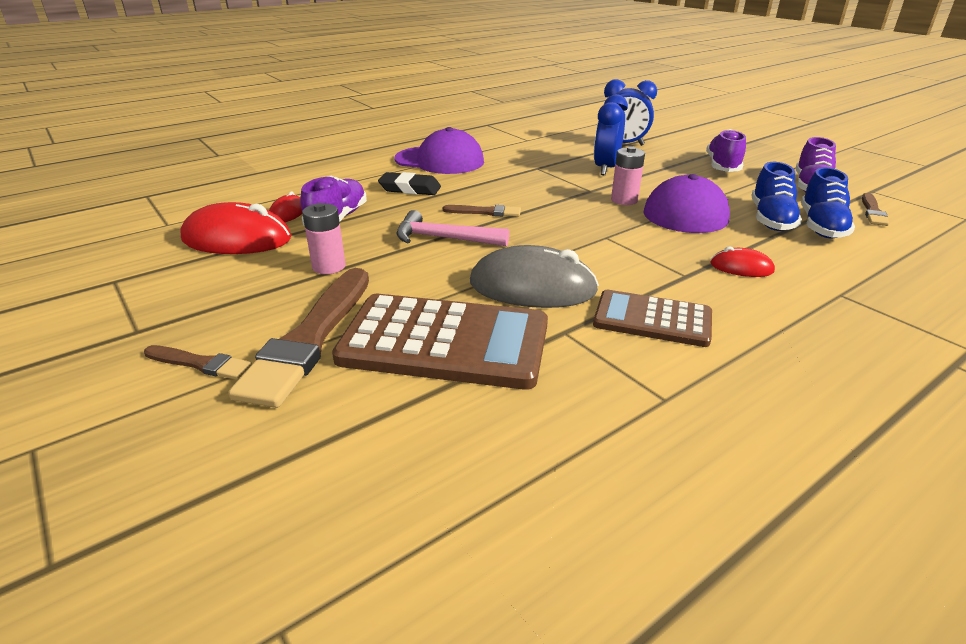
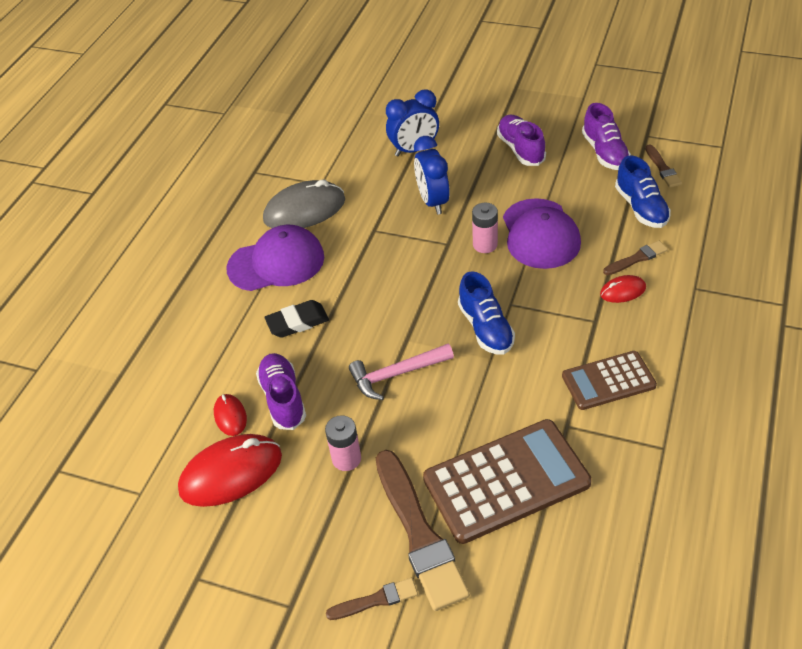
camera: 30 degrees left, 15 degrees up
(485, 212) = (394, 321): brown brush -> brown brush (636, 258)
(532, 287) = (511, 393): grey mouse -> grey mouse (304, 210)
(771, 219) = (604, 216): blue shoe -> blue shoe (486, 328)

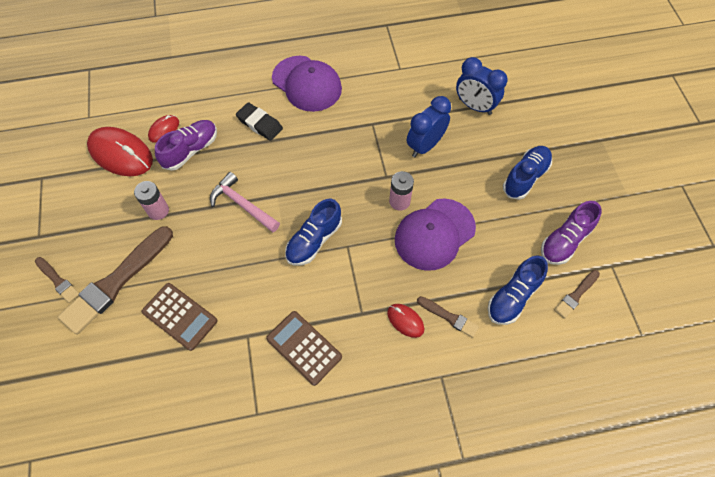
camera: 55 degrees right, 15 degrees up
(304, 210) = (366, 73): grey mouse -> none
(506, 481) = (180, 316): brown calculator -> brown calculator, size x0.60
(520, 149) = (525, 177): purple shoe -> blue shoe

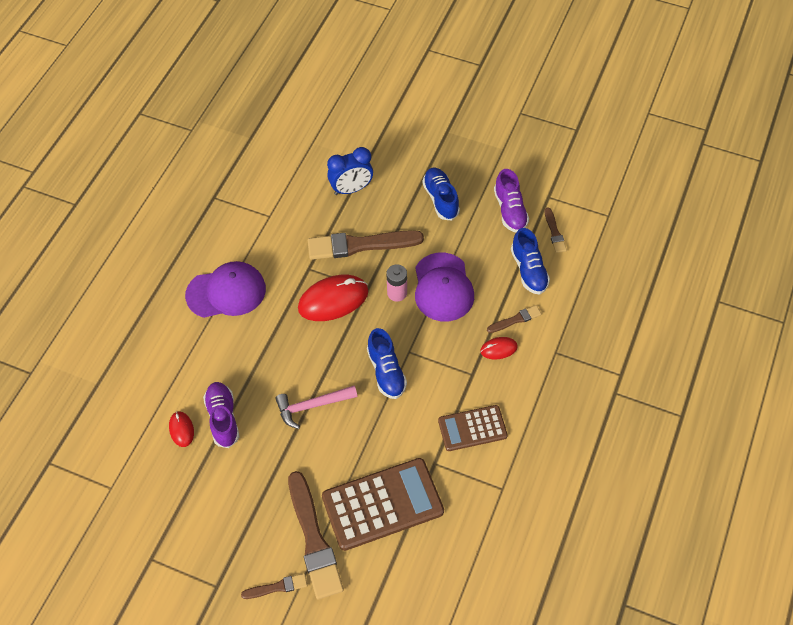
camera: 55 degrees left, 5 degrees down
(121, 154) = (179, 478): red mouse -> red mouse (333, 300)
(158, 211) = (267, 474): pink battery -> none
(180, 316) = (382, 504): brown calculator -> brown calculator, size x1.67
(259, 124) = (239, 350): black eraser -> none
(425, 146) = (360, 245): blue clock -> brown brush

